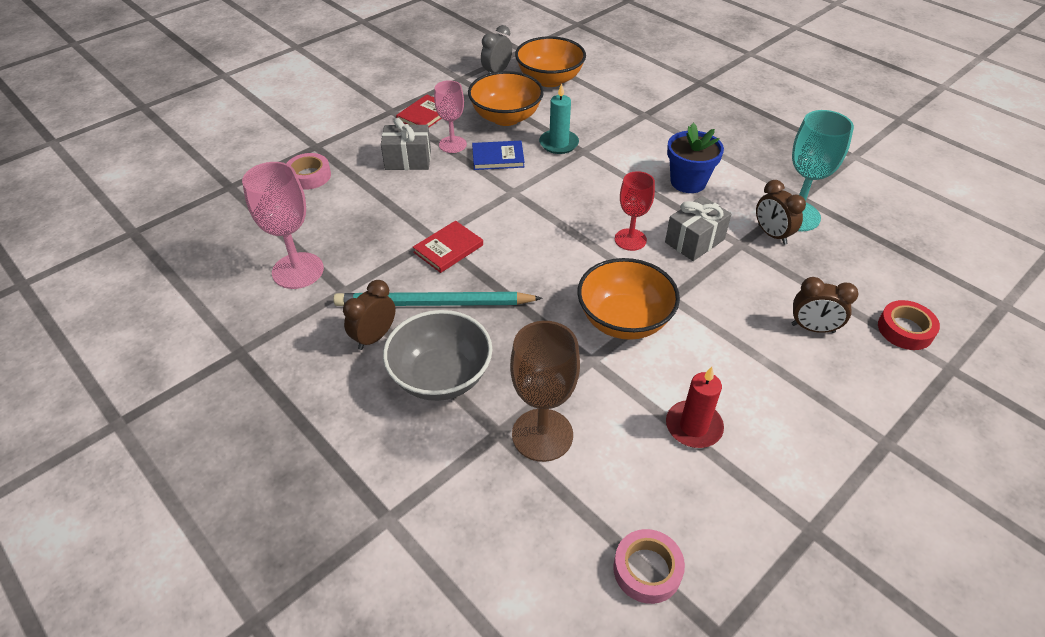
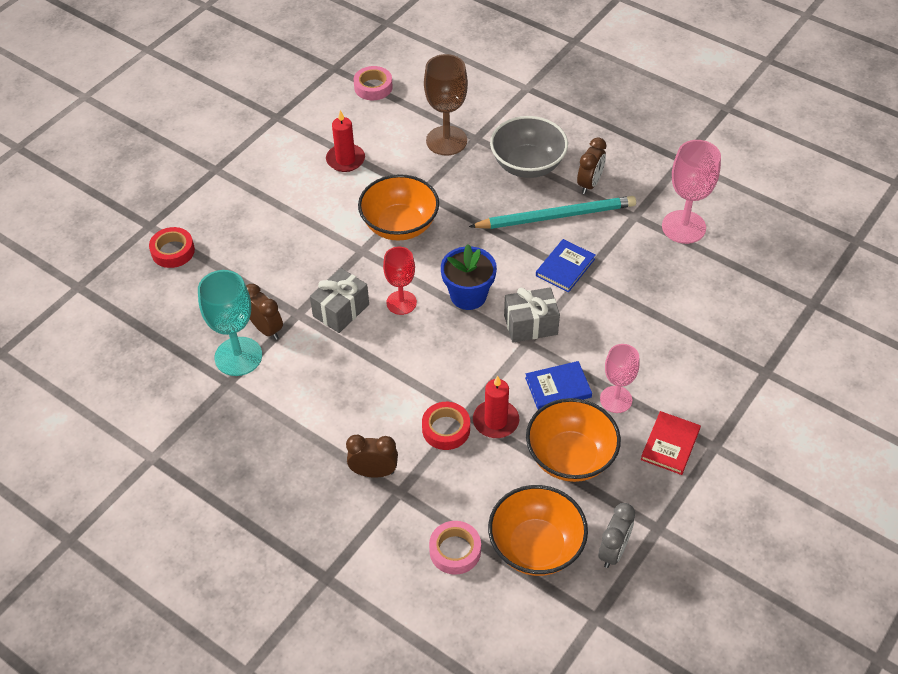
camera: 170 degrees right, 5 degrees up
(309, 176) = (744, 329): pink tape -> pink tape (455, 550)
(408, 160) = (654, 368): grey gift -> grey gift (530, 325)
(448, 249) = (565, 267): red book -> blue book
(558, 144) = (495, 421): turquoise candle -> red candle
(602, 144) = (446, 429): none -> red tape
(688, 182) = (346, 385): blue flower pot -> blue flower pot (468, 295)
(812, 328) = (248, 241): brown clock -> brown clock (374, 472)

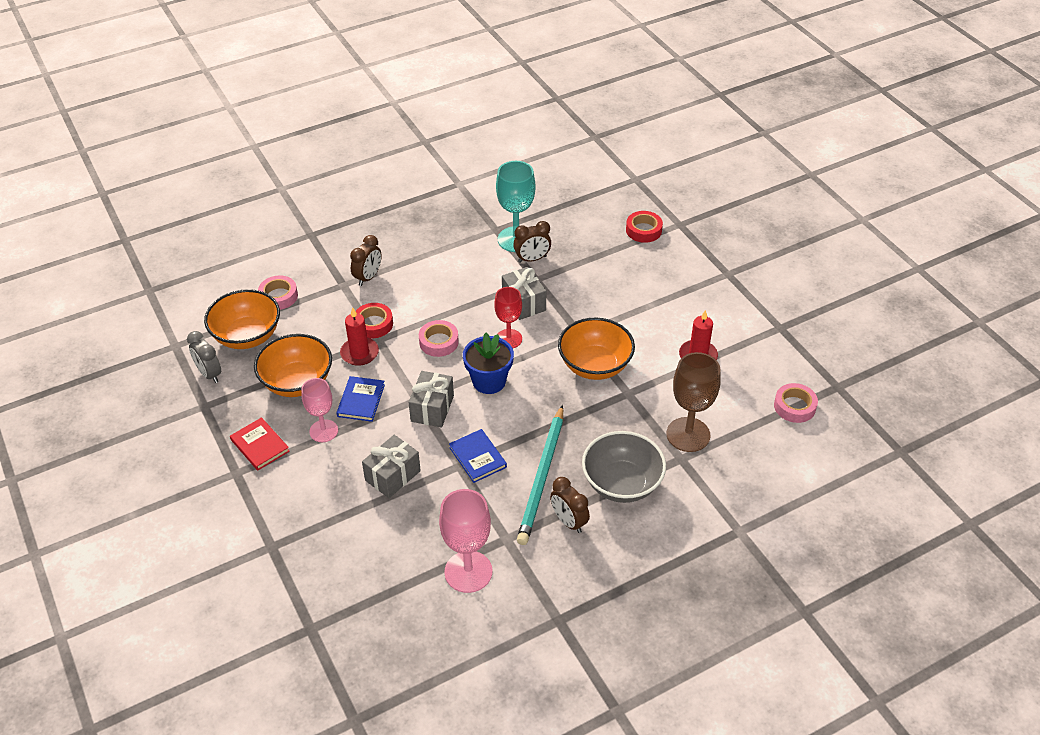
camera: 115 degrees right, 5 degrees down
(439, 358) = (439, 342): none -> pink tape
(628, 319) = (393, 476): none -> grey gift

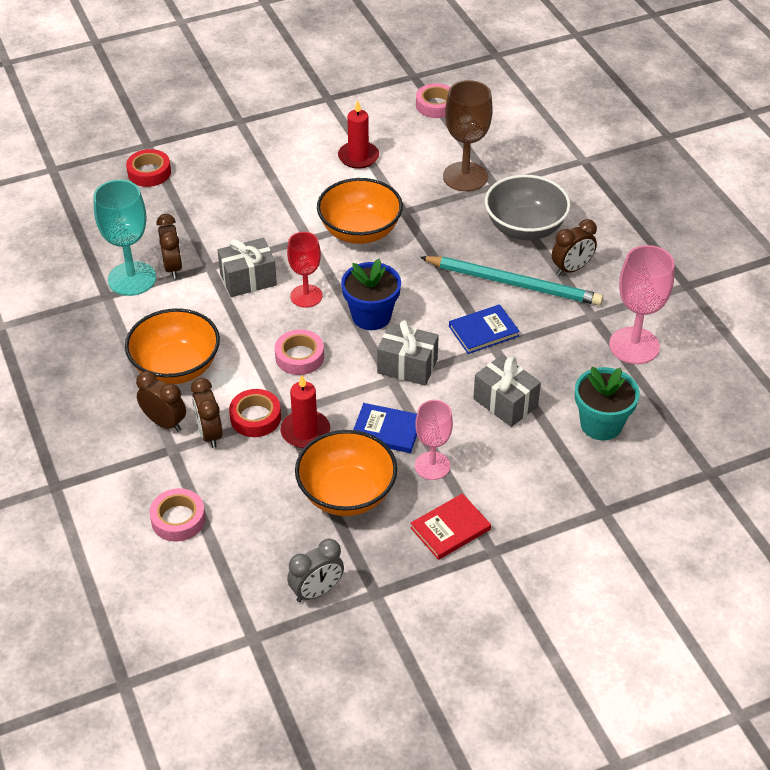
camera: 85 degrees left, 0 degrees up
(247, 336) = (250, 552): orange bowl -> orange bowl (176, 367)
(357, 302) = (209, 434): none -> brown clock
(368, 545) = (601, 424): none -> turquoise flower pot

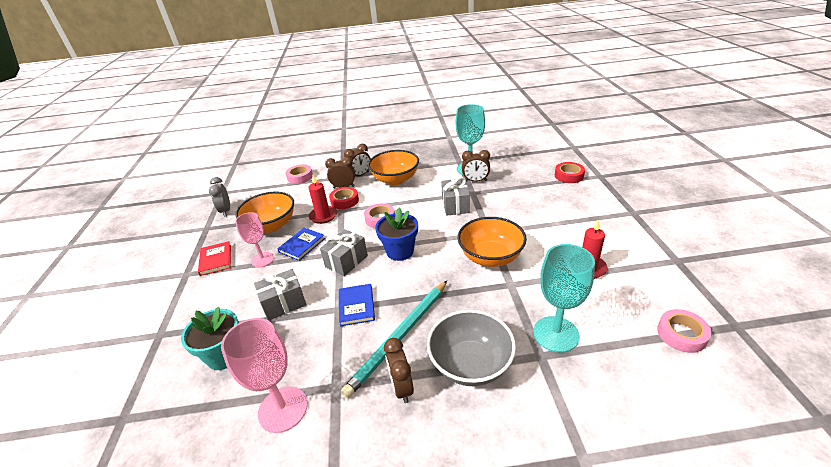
camera: 110 degrees right, 10 degrees down
(306, 296) = (431, 226): red goblet -> none
(465, 177) = (556, 334): brown goblet -> turquoise goblet

